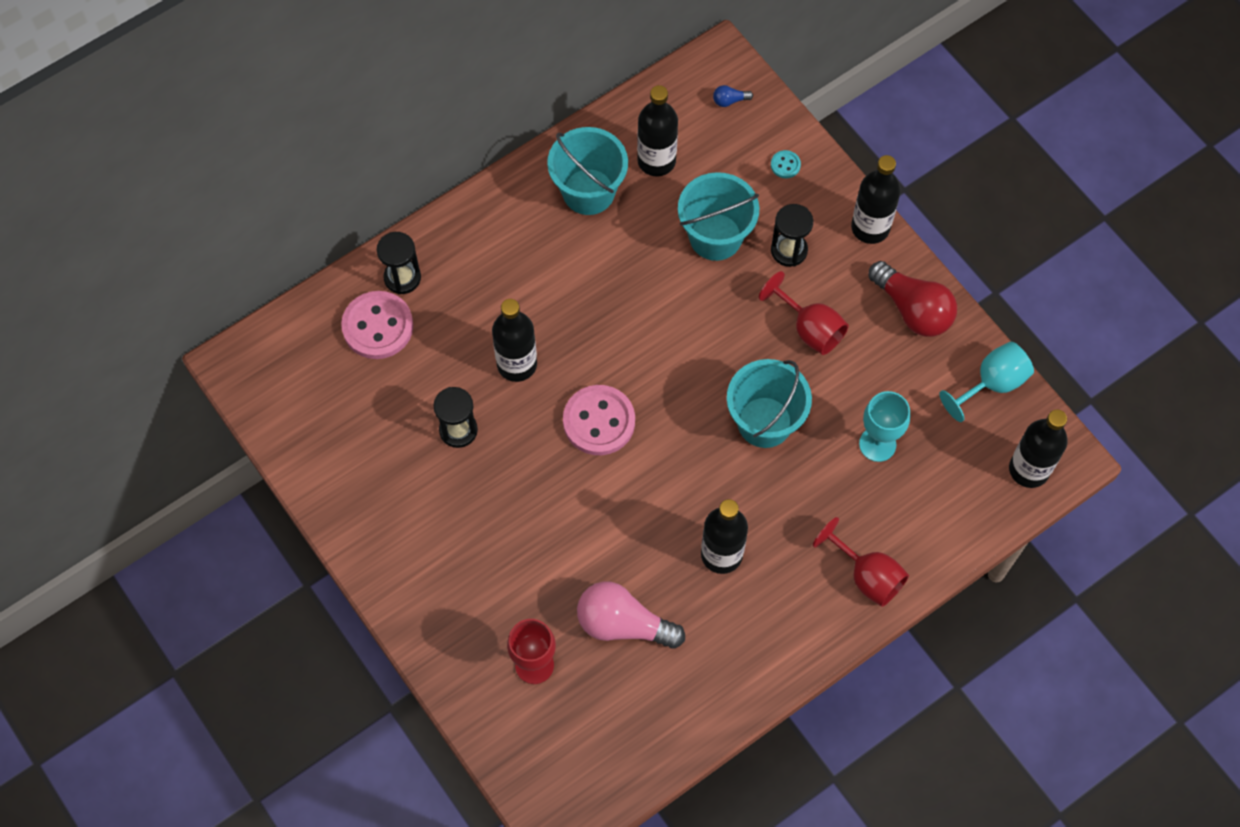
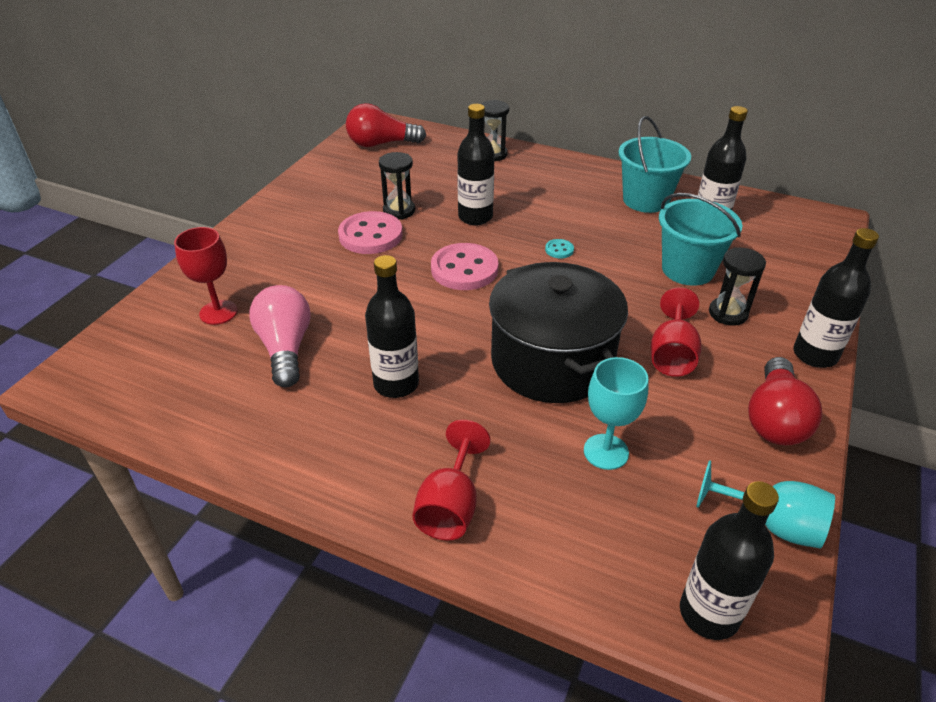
camera: 60 degrees right, 25 degrees down
(297, 381) = (381, 144): none -> red light bulb
(378, 326) = (448, 157): pink button -> pink button (370, 235)
(729, 100) = (808, 235): blue light bulb -> none
(764, 422) = (552, 361): turquoise bucket -> black pot
(785, 165) = (798, 282): turquoise button -> turquoise button (559, 250)

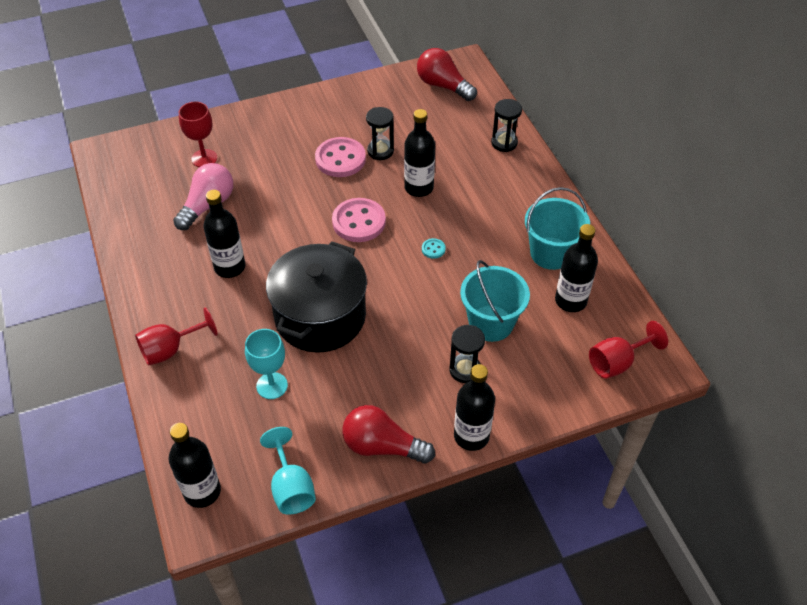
camera: 45 degrees right, 10 degrees up
(672, 355) = (389, 366): red goblet -> red goblet (617, 362)
(775, 419) = (382, 446): red light bulb -> red light bulb turned 45 degrees clockwise

